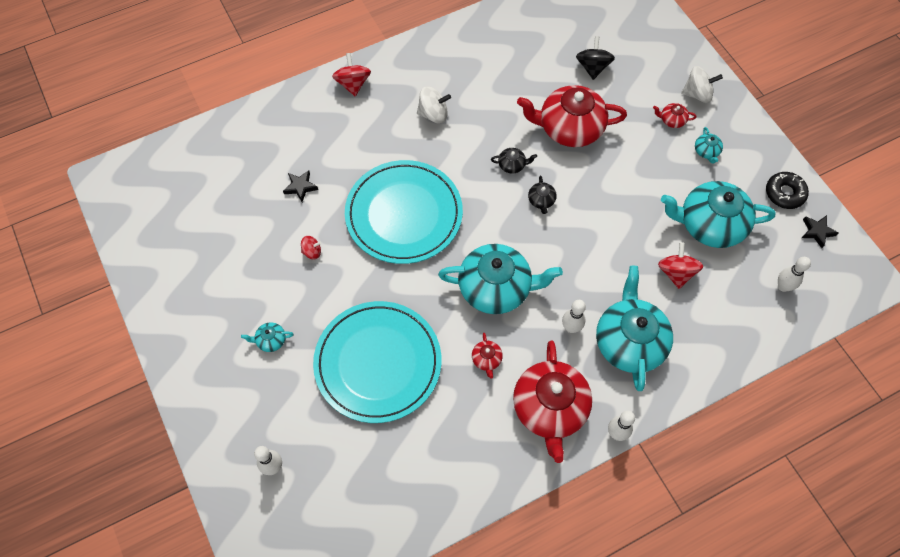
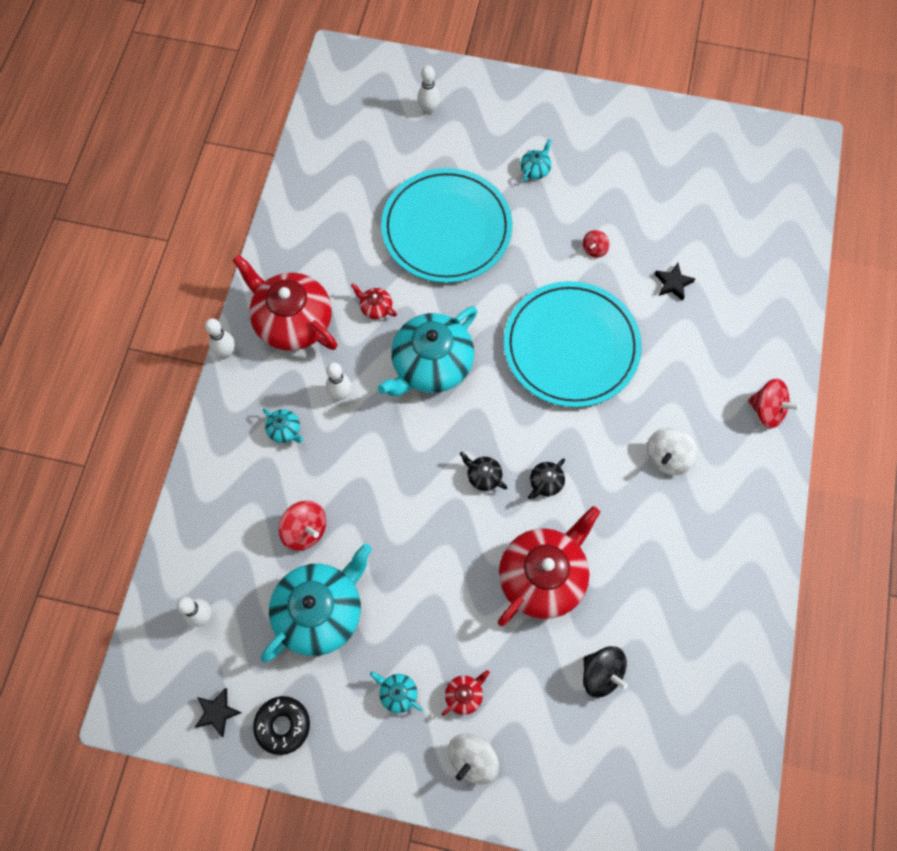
camera: 130 degrees right, 5 degrees up
(629, 342) = (285, 430): turquoise teapot -> turquoise teapot, size x0.41

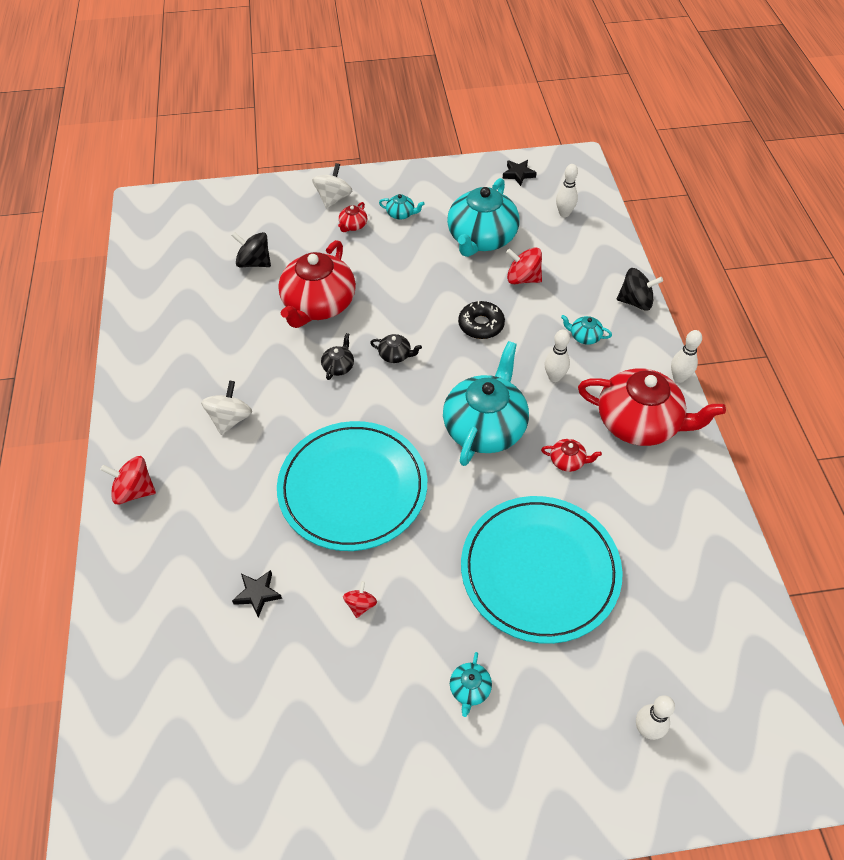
camera: 160 degrees right, 15 degrees down
(207, 454) = (635, 302): none -> black spinning top
(283, 725) = (471, 180): black donut -> black donut (481, 325)

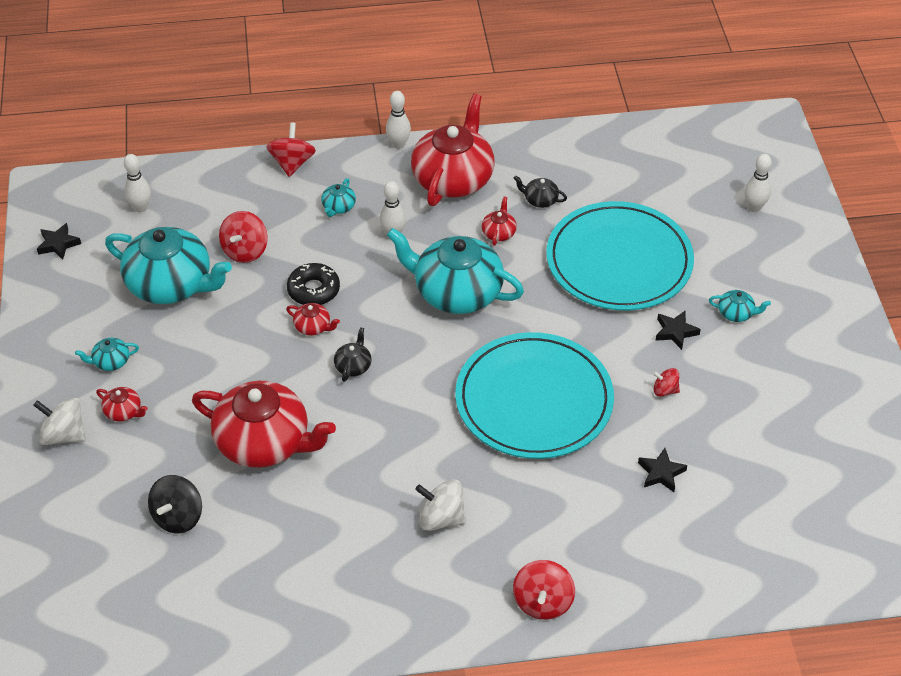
camera: 90 degrees left, 5 degrees down
(338, 366) = (367, 418): black teapot -> black teapot (540, 200)
(401, 214) = (111, 361): turquoise teapot -> turquoise teapot turned 120 degrees counterclockwise
(439, 327) = (313, 327): none -> red teapot
(440, 621) = (675, 332): none -> black star
(635, 302) = (292, 163): black spinning top -> red spinning top

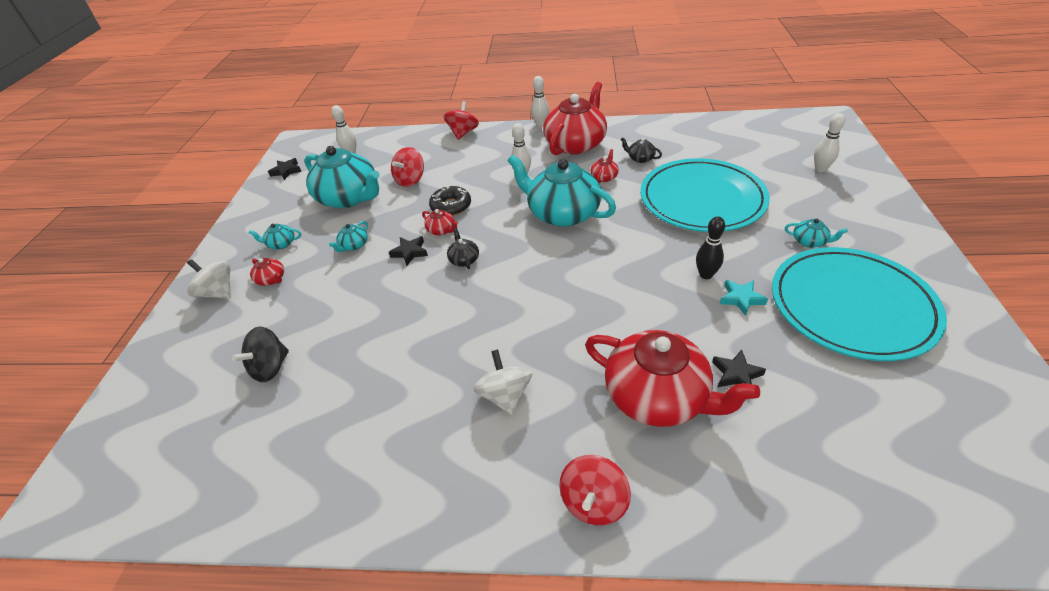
camera: 15 degrees right, 5 degrees down
(264, 442) = (370, 312): red teapot -> red teapot (657, 396)
(338, 207) = (487, 157): turquoise teapot -> turquoise teapot (354, 245)
(353, 366) = (464, 259): black teapot -> black teapot turned 45 degrees counterclockwise
(441, 518) = (505, 395): white spinning top -> white spinning top turned 45 degrees clockwise
(534, 400) = (614, 297): turquoise plate -> turquoise plate (851, 306)
(628, 364) = (706, 275): none -> black bowling pin
(665, 390) = (741, 299): red spinning top -> turquoise star
(675, 332) = (752, 252): black star -> black star (410, 252)

